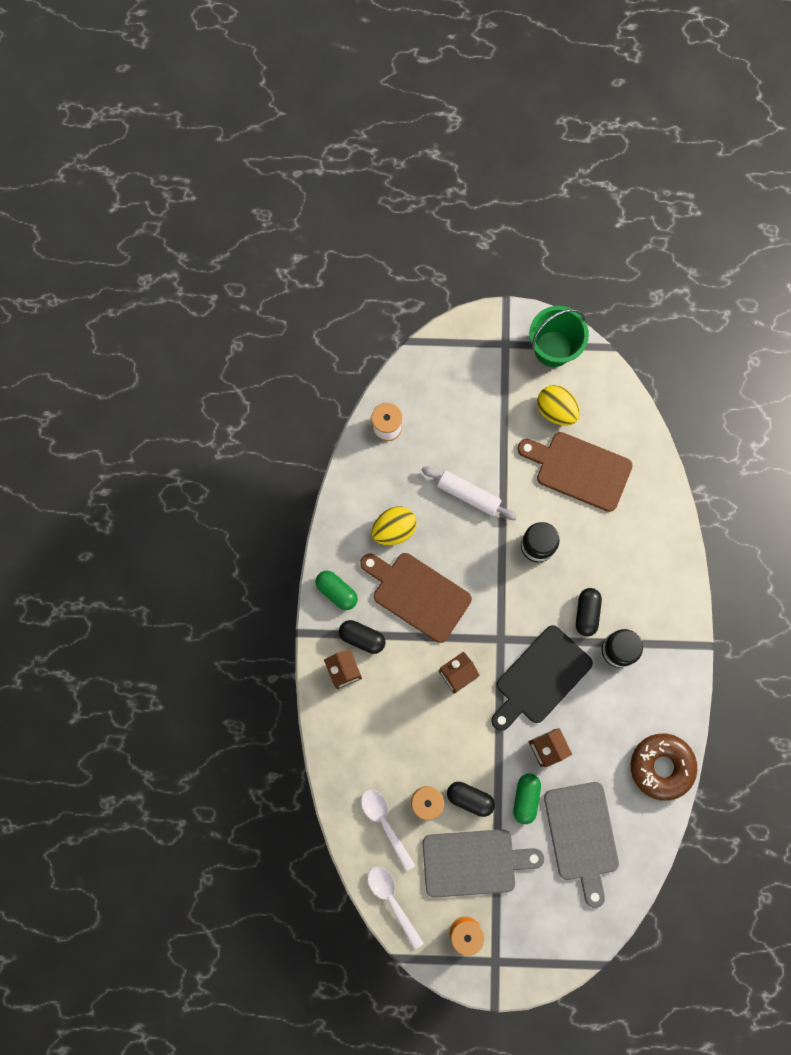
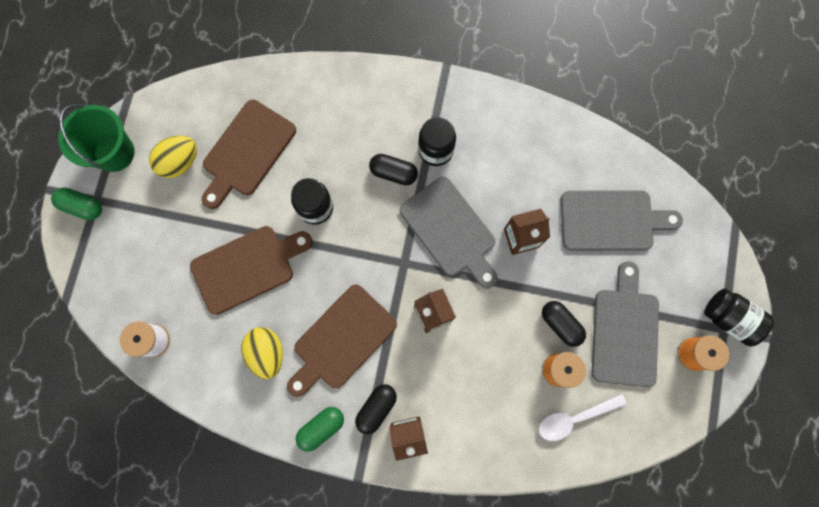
camera: 80 degrees left, 0 degrees up
(392, 900) = (653, 424): white spoon -> none
(468, 495) = (247, 267): white rolling pin -> brown cutting board
(470, 798) = (560, 324): black capsule -> black capsule turned 75 degrees counterclockwise
(506, 966) = (729, 318): none -> black jar
(526, 798) = (567, 268): green capsule -> green capsule (82, 206)
(540, 678) = (450, 231): black cutting board -> grey cutting board
(661, 766) = (554, 133): brown donut -> none

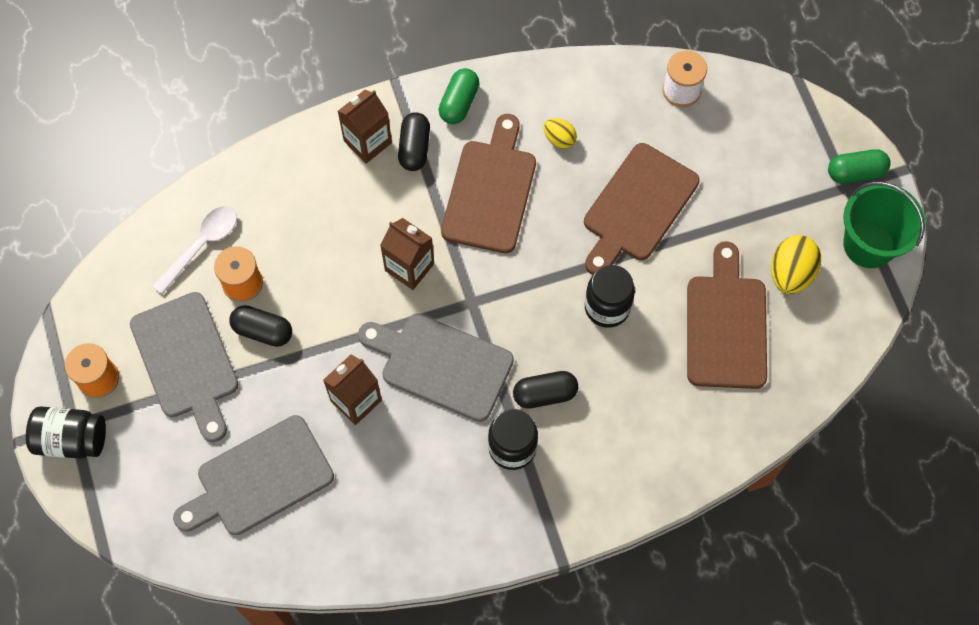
camera: 150 degrees right, 10 degrees down
(267, 353) = (559, 139): yellow egg -> yellow egg, size x0.59

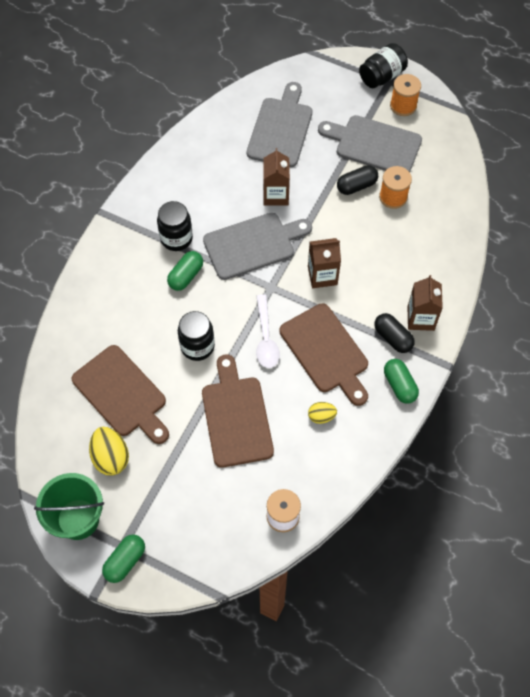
camera: 135 degrees right, 5 degrees down
(202, 245) = (434, 196): white spoon -> white spoon (266, 338)
(545, 394) = (186, 276): black capsule -> green capsule

